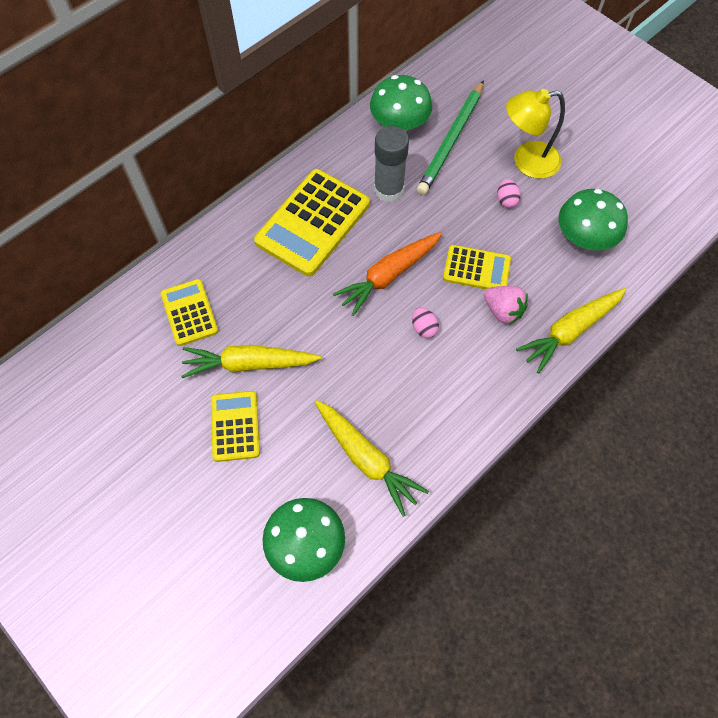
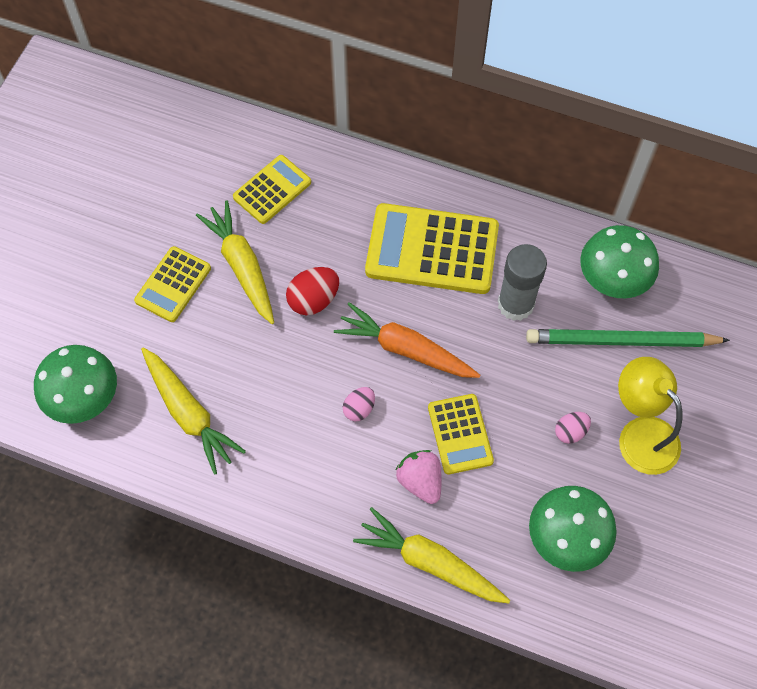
camera: 65 degrees right, 0 degrees up
(235, 426) = (173, 284): yellow calculator -> yellow calculator turned 150 degrees clockwise
(311, 322) = (313, 300): none -> red egg
(366, 459) = (189, 414): yellow carrot -> yellow carrot turned 60 degrees counterclockwise
(503, 311) = (420, 481): pink strawberry -> pink strawberry turned 135 degrees clockwise

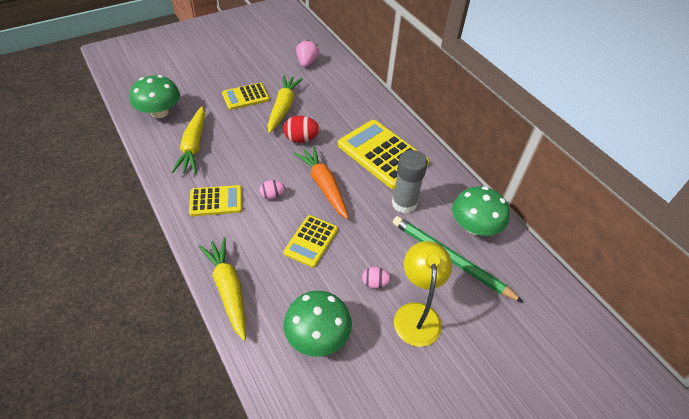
camera: 35 degrees right, 15 degrees down
(272, 190) = (329, 89): yellow calculator -> yellow calculator (216, 201)
(420, 481) = (266, 248): pink strawberry -> pink strawberry (307, 62)

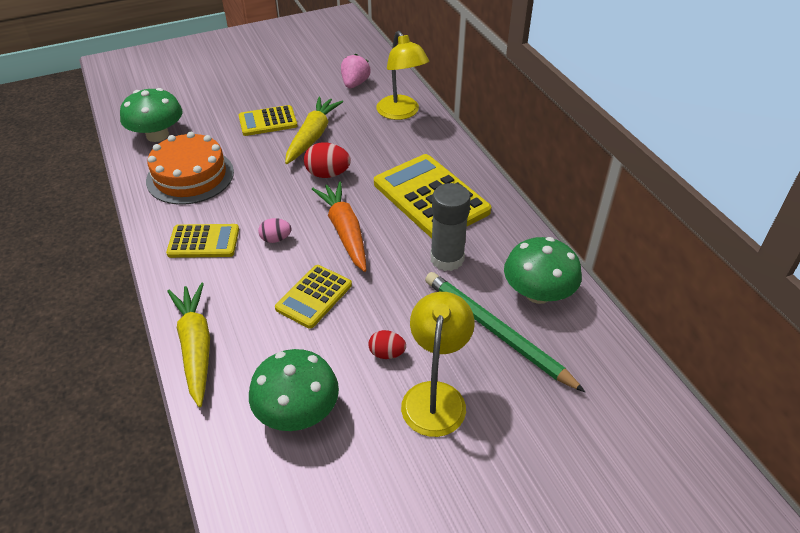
camera: 10 degrees right, 5 degrees down
(193, 146) = (190, 176): yellow carrot -> orange cake
(347, 86) = (401, 113): none -> yellow lamp
(375, 283) = (387, 353): pink egg -> red egg

